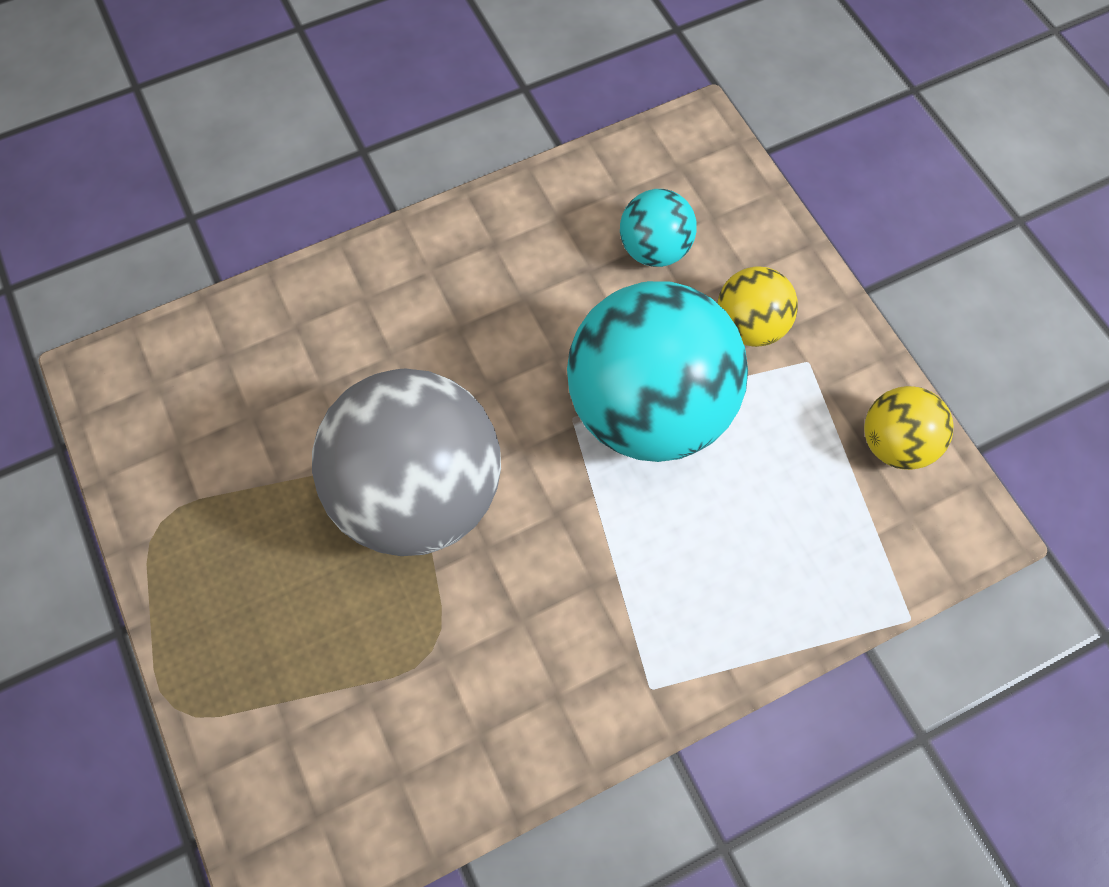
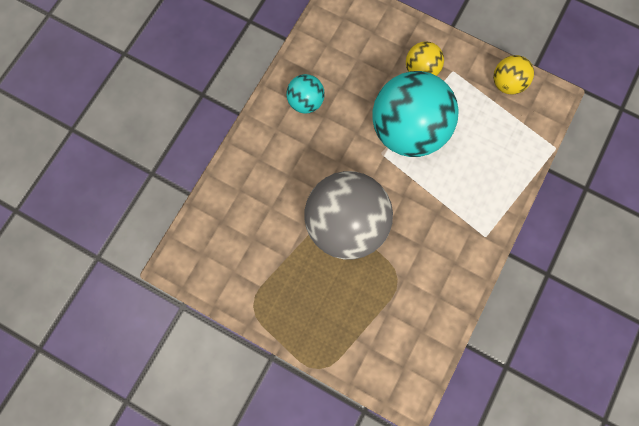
camera: 35 degrees left, 10 degrees up
(654, 249) = (360, 61): turquoise ball -> turquoise ball (306, 102)

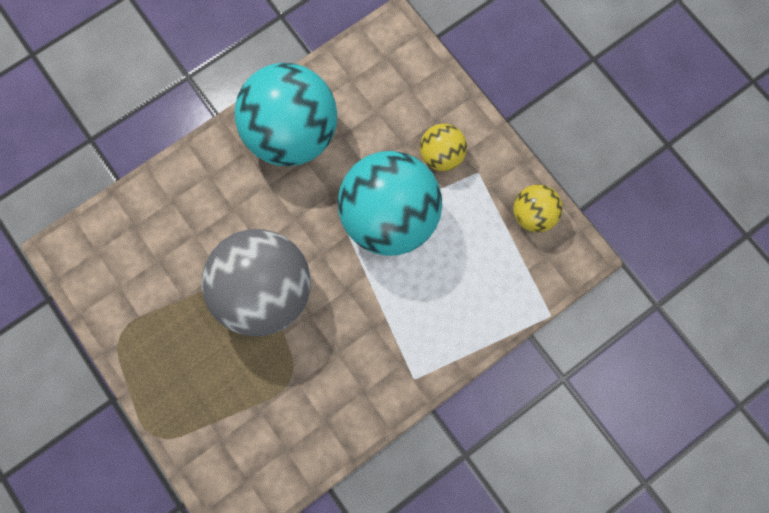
camera: 25 degrees right, 0 degrees up
(306, 102) = (293, 135): turquoise ball -> turquoise ball, size x2.09

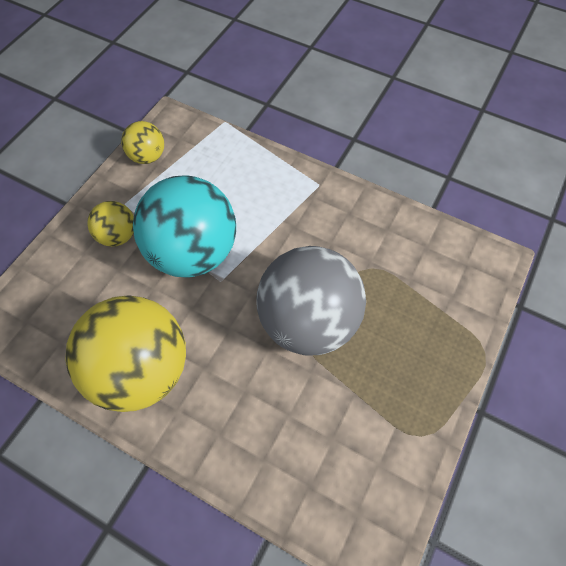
camera: 115 degrees left, 15 degrees down
(293, 135) = (141, 370): turquoise ball -> yellow ball

